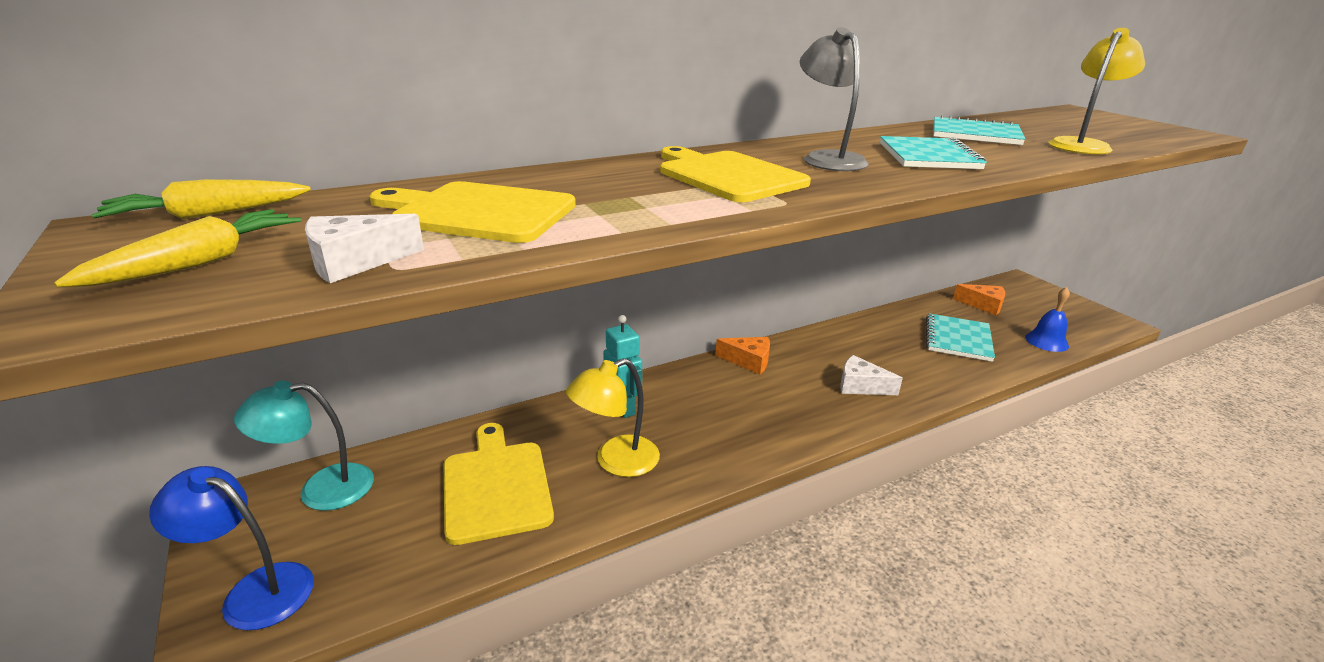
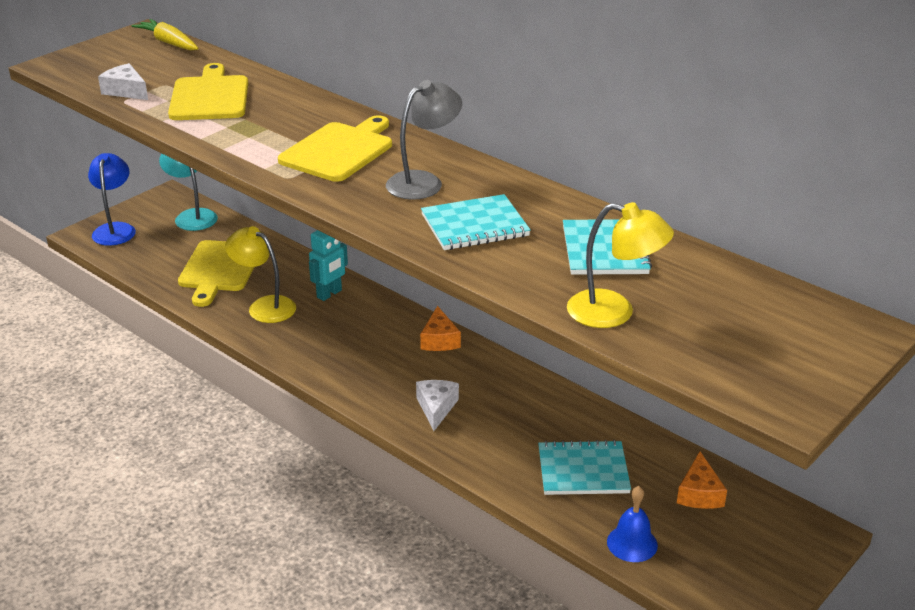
camera: 70 degrees right, 5 degrees up
(199, 263) = (111, 64): yellow carrot -> none
(496, 486) = (219, 269): yellow cutting board -> yellow cutting board turned 135 degrees clockwise

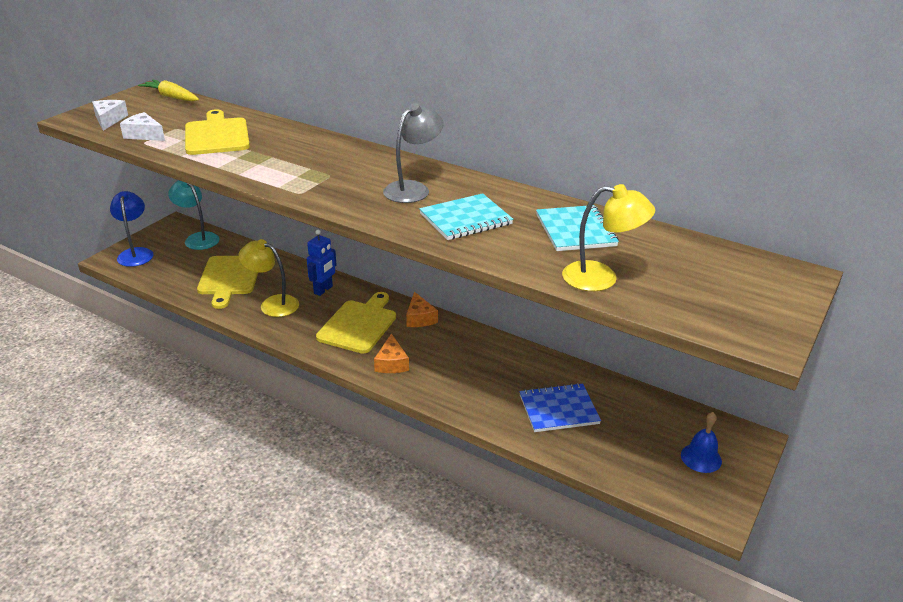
camera: 10 degrees left, 0 degrees up
(329, 294) = (323, 290): turquoise robot -> blue robot
(339, 150) = (336, 169): yellow cutting board -> yellow cutting board (359, 324)
(436, 408) = (430, 371): white cheese -> white cheese (109, 120)
(583, 470) = (558, 409): turquoise notebook -> blue notebook
(632, 543) = (613, 463): blue bell -> blue bell (701, 458)
(699, 493) = (652, 418): orange cheese -> orange cheese (391, 363)

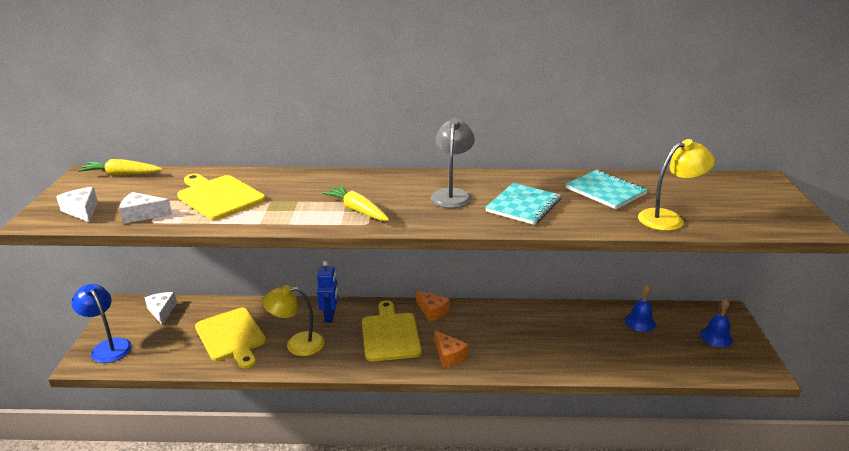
camera: 30 degrees left, 5 degrees down
(198, 238) = (162, 311): turquoise lamp -> white cheese
(309, 179) = (357, 210): none -> yellow carrot
(558, 409) = (601, 341): blue notebook -> none
(626, 408) = (640, 322): none -> blue bell

